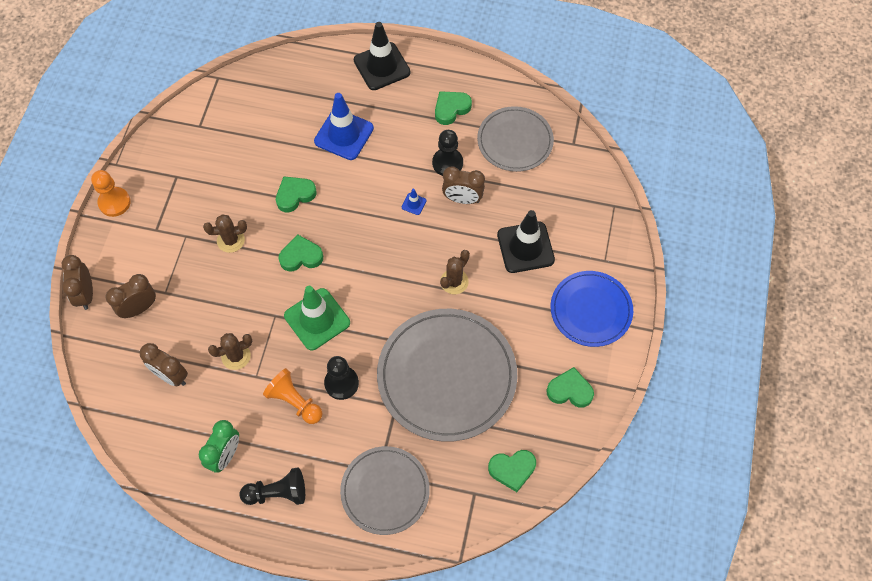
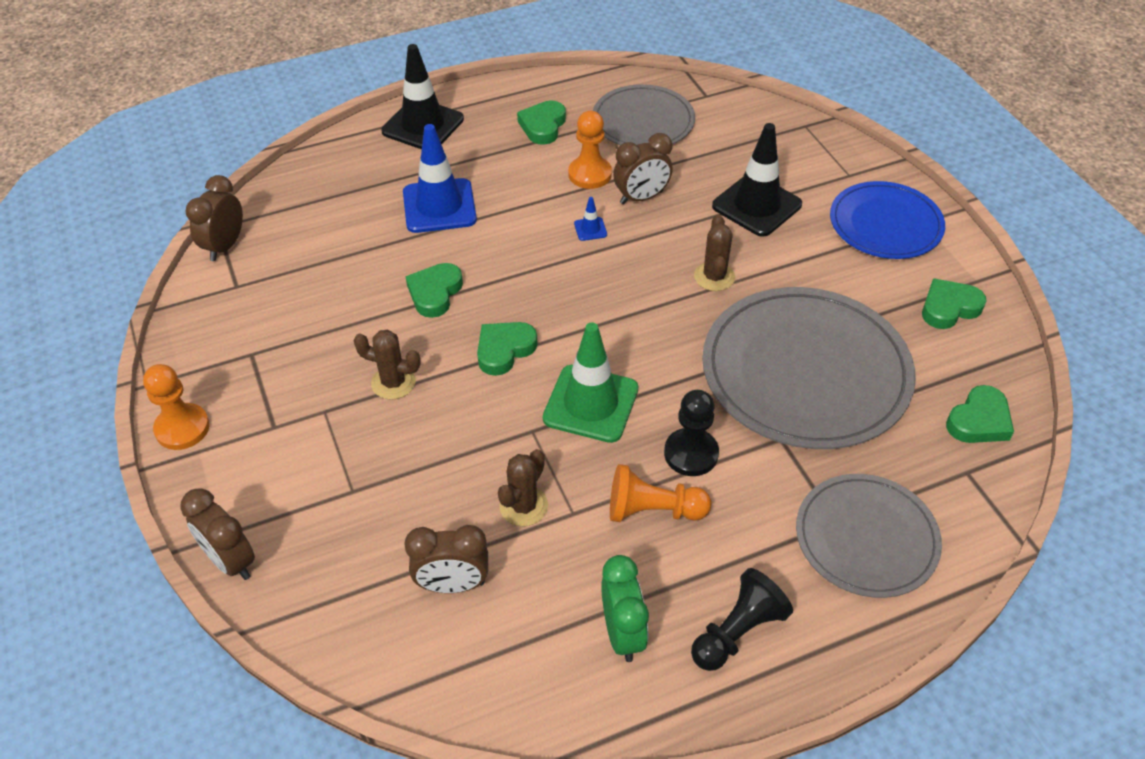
camera: 35 degrees left, 15 degrees down
(139, 308) = (330, 531): brown clock -> brown clock (225, 246)
(230, 240) = (393, 382): brown cactus -> brown cactus turned 60 degrees clockwise
(447, 163) = (590, 174): black pawn -> orange pawn

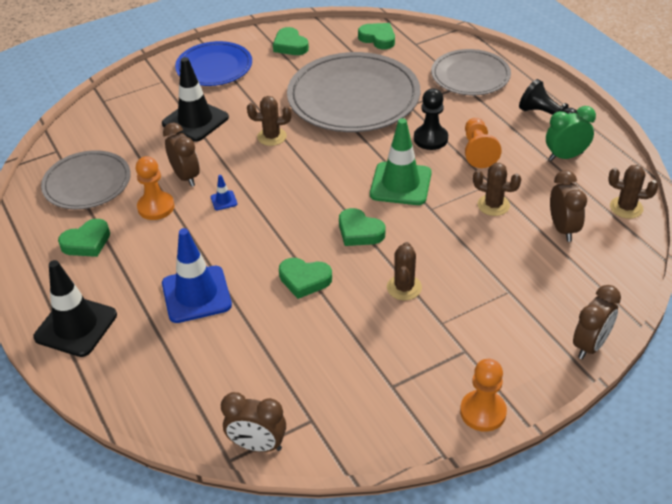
camera: 95 degrees left, 5 degrees down
(478, 690) = (626, 208): none -> brown cactus
(543, 126) = (87, 242): green heart -> green heart turned 45 degrees counterclockwise

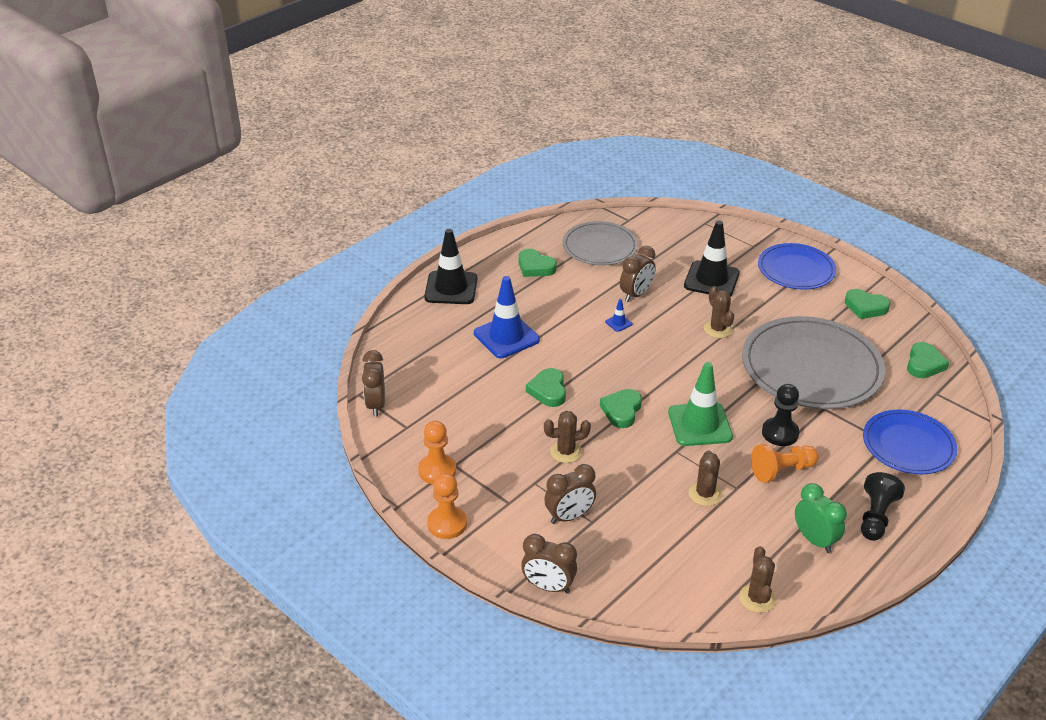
camera: 70 degrees right, 5 degrees down
(156, 207) = (591, 289): orange pawn -> orange pawn (437, 470)
(290, 45) = (865, 307): green heart -> green heart turned 105 degrees counterclockwise
(470, 75) = (908, 445): grey plate -> blue plate
(562, 229) = (697, 550): brown clock -> brown clock (569, 516)

